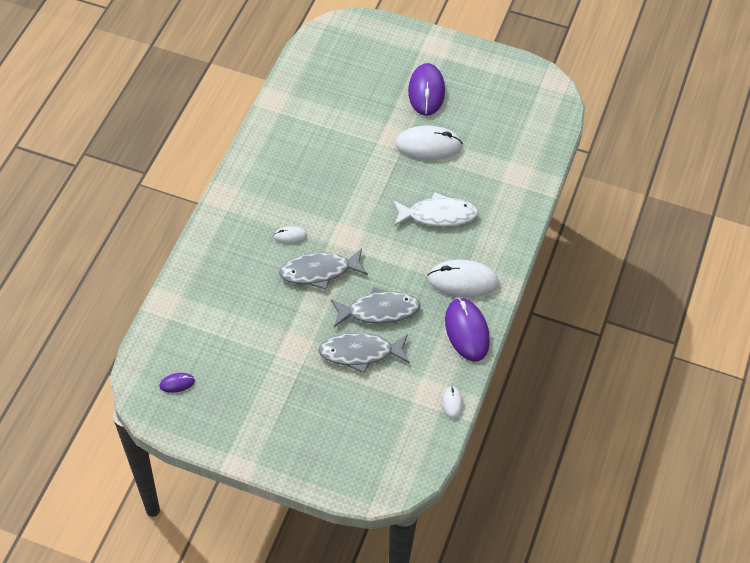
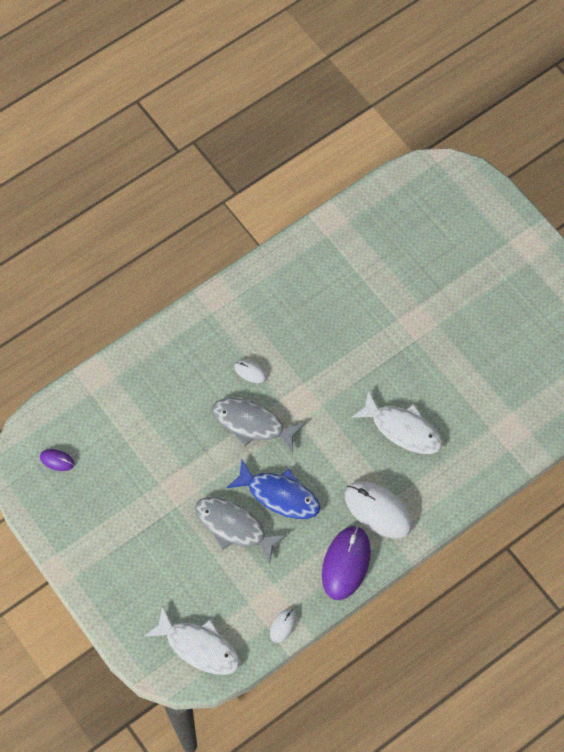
camera: 35 degrees right, 10 degrees up
(379, 311) = (279, 495): grey fish -> blue fish
(397, 456) = (198, 646): none -> white fish
(426, 91) = (484, 290): purple mouse -> none
(428, 145) = (445, 349): white mouse -> none

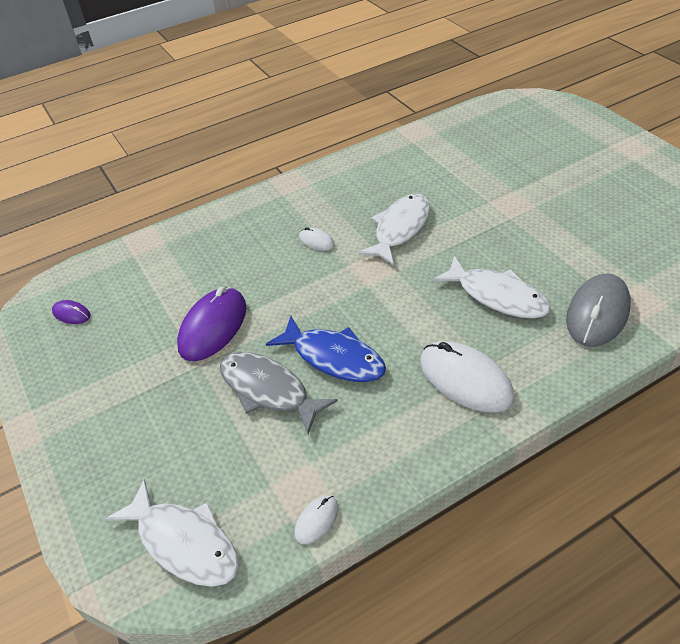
camera: 10 degrees right, 20 degrees down
(252, 424) = (311, 286): grey fish -> none
(321, 355) = (400, 229): none -> white fish
(346, 563) = (417, 441): purple mouse -> purple mouse (213, 327)
(478, 444) = (598, 313): none -> grey mouse

